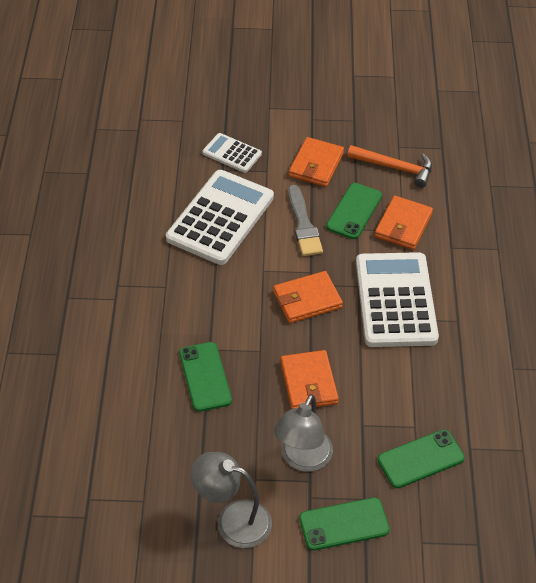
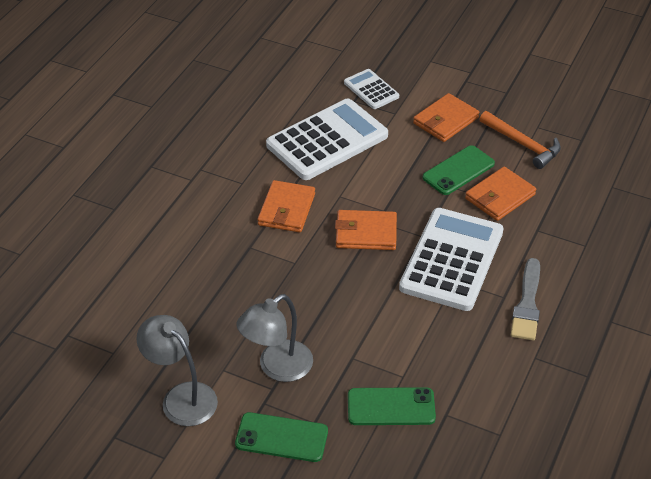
camera: 25 degrees right, 5 degrees down
(205, 377) = (231, 268): green phone -> none
(303, 225) = (402, 168): grey brush -> grey brush (527, 304)
(308, 382) = (323, 304): orange wallet -> orange wallet (286, 209)

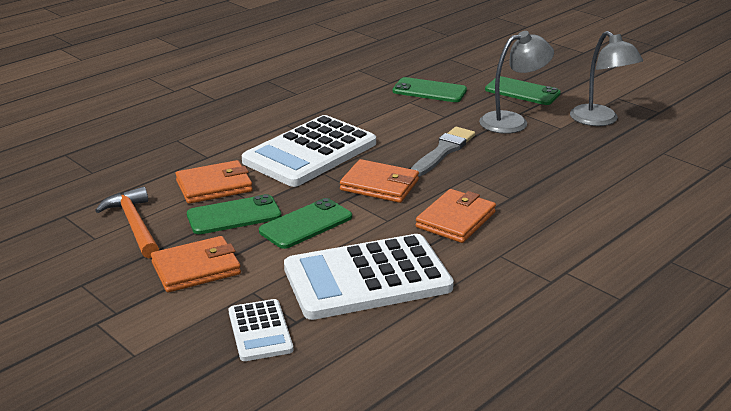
camera: 160 degrees left, 15 degrees down
(399, 176) = (306, 224): none -> green phone
(527, 304) = (271, 117): grey brush -> grey brush (443, 151)

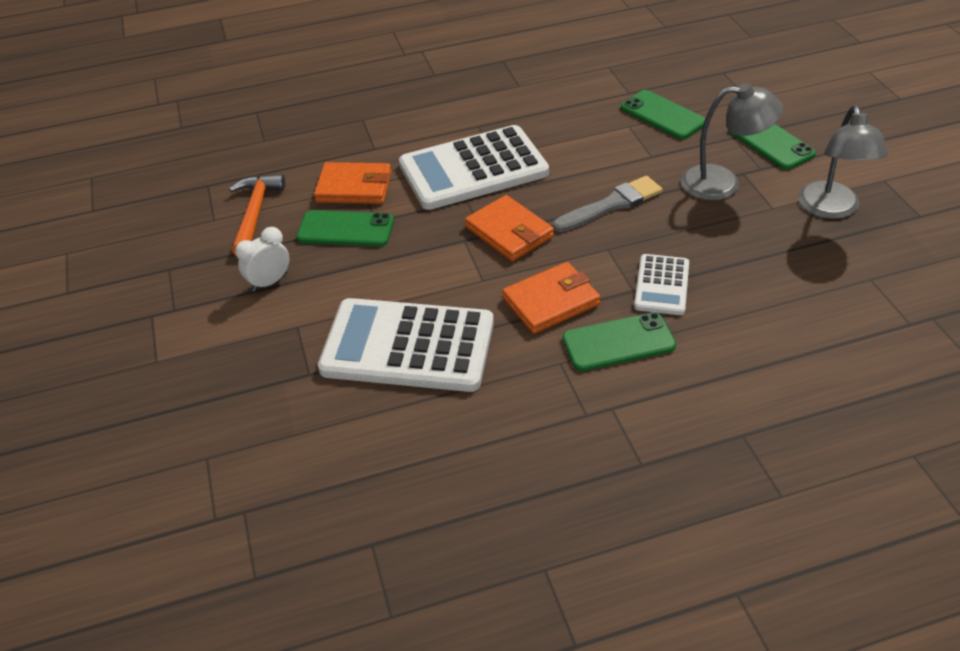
camera: 30 degrees right, 15 degrees up
(196, 268) = (269, 282): orange wallet -> white clock
(260, 331) = (270, 373): white calculator -> white calculator (661, 285)
(306, 224) = (402, 260): green phone -> green phone (618, 342)

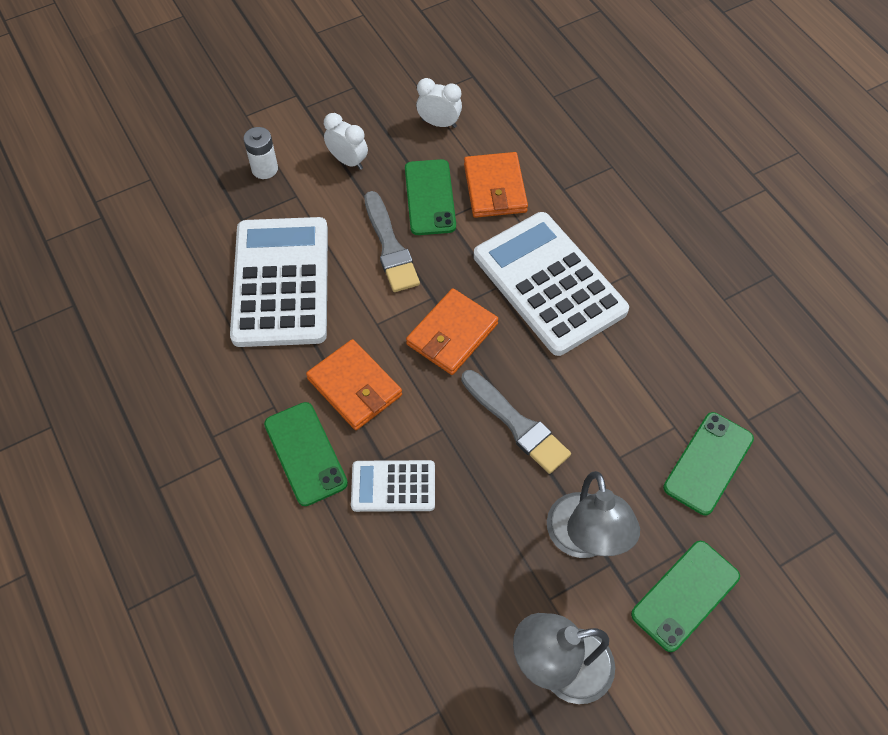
camera: 75 degrees right, 15 degrees up
(246, 349) = (264, 169): none -> white battery
(255, 213) = (439, 123): orange hammer -> white clock
(394, 262) = (390, 247): none -> grey brush

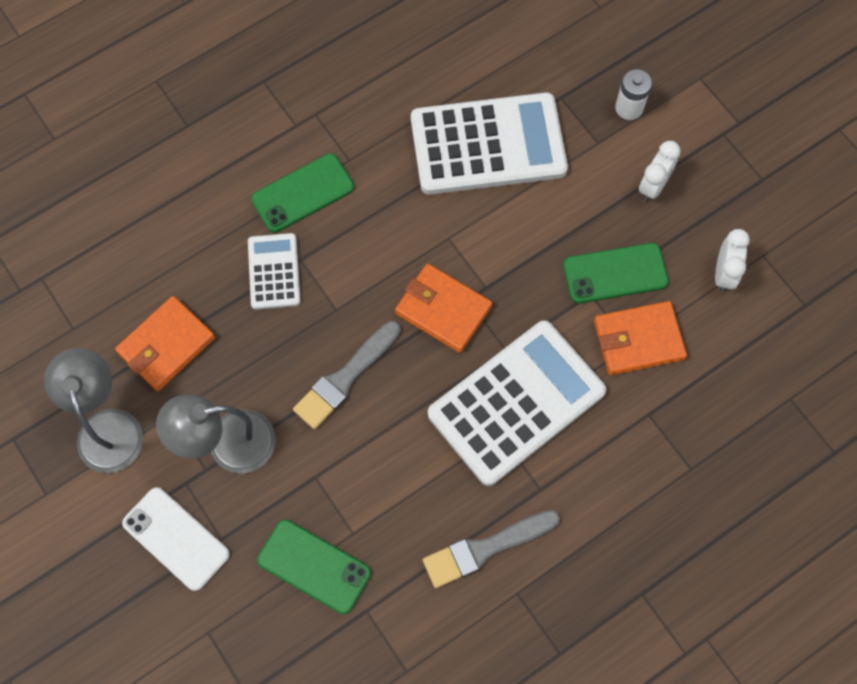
camera: 85 degrees right, 10 degrees up
(354, 387) = (375, 226): orange wallet -> orange wallet (166, 345)
(390, 247) = (544, 240): grey brush -> grey brush (485, 549)
(685, 595) = (176, 538): green phone -> white phone

